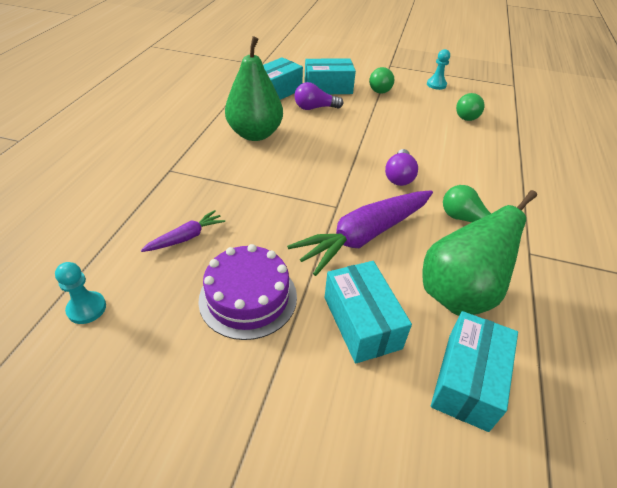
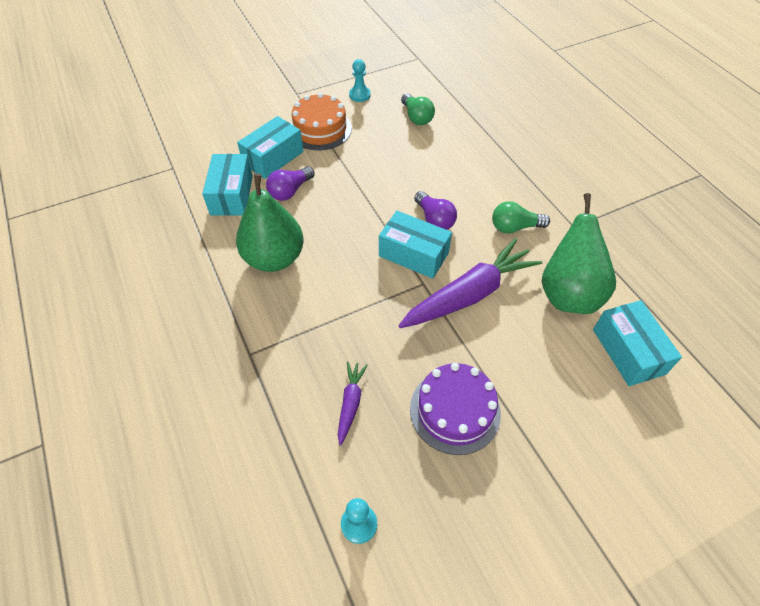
camera: 40 degrees left, 10 degrees up
(361, 322) = (539, 364): turquoise box -> turquoise box (413, 254)
(364, 236) = (469, 294): purple carrot -> purple carrot turned 135 degrees counterclockwise
(381, 88) = (320, 129): green light bulb -> orange cake

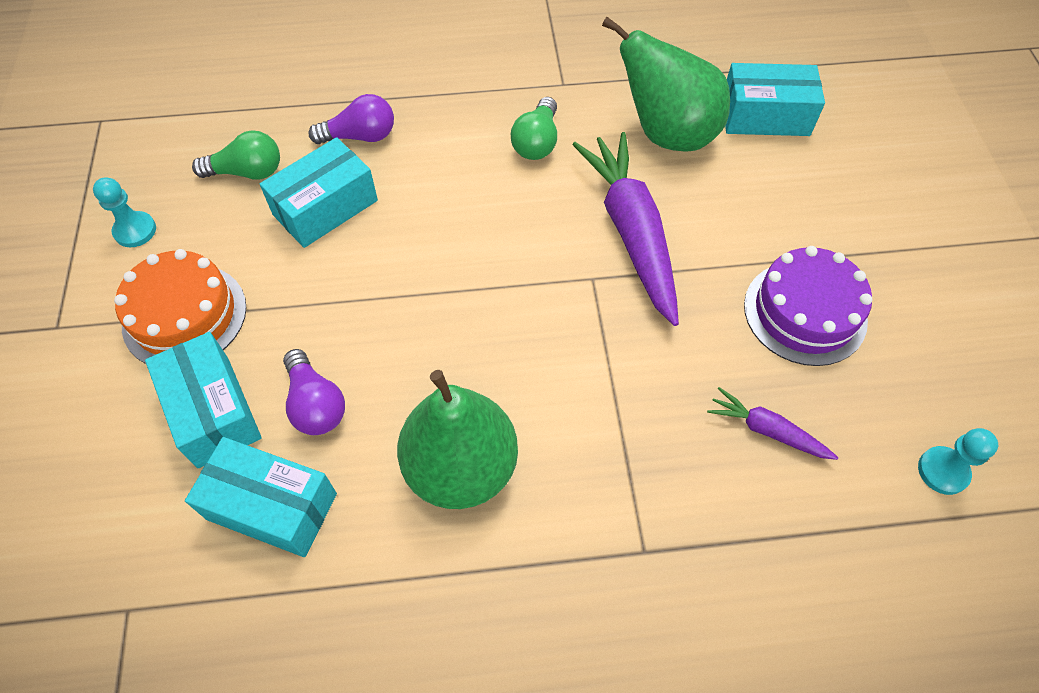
camera: 70 degrees left, 5 degrees up
(413, 254) = (535, 272): turquoise box -> turquoise box (325, 207)
(434, 219) = (480, 224): purple light bulb -> purple light bulb (360, 136)

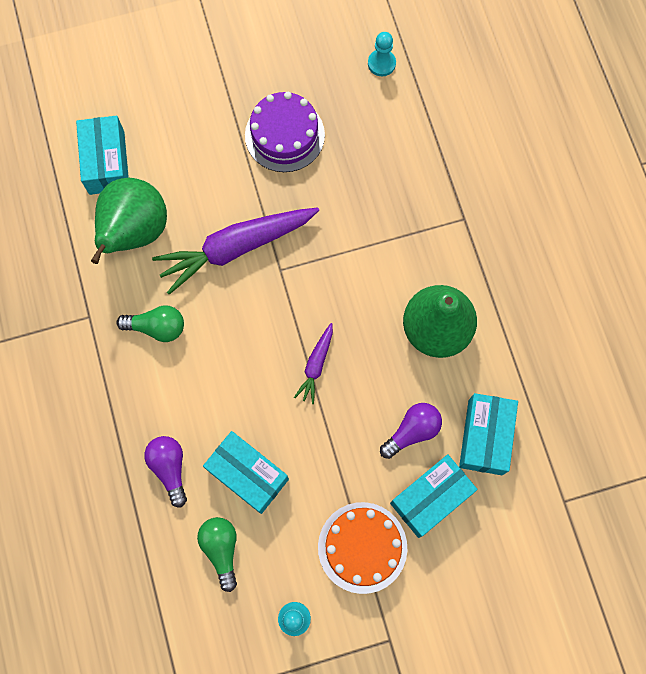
camera: 100 degrees left, 15 degrees up
(767, 430) = (374, 156): purple carrot -> purple carrot (316, 365)

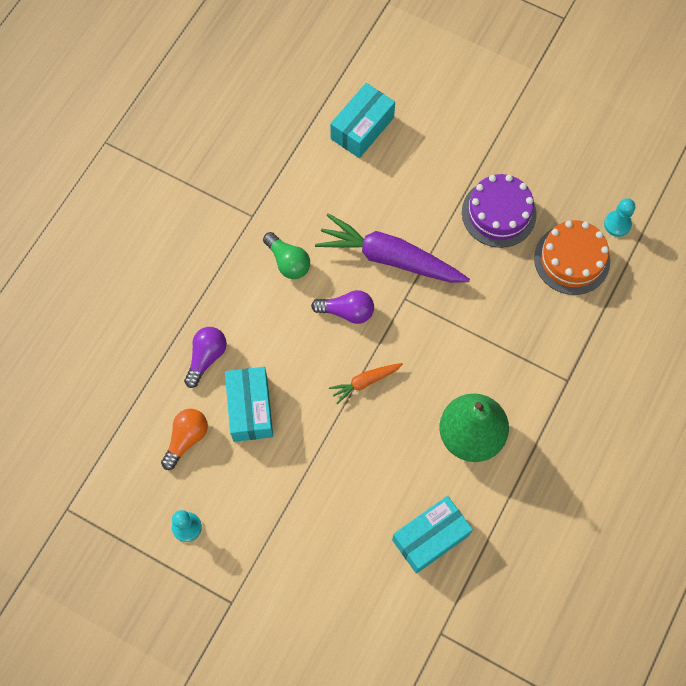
camera: 45 degrees right, 5 degrees down
(135, 232) = (335, 188): green pear -> none
(221, 549) = (186, 439): green light bulb -> orange light bulb
(316, 365) = (365, 382): purple carrot -> orange carrot
(362, 547) = (275, 526): orange cake -> orange cake (572, 259)
(412, 431) = (384, 485): purple light bulb -> purple light bulb (347, 311)
(431, 498) = (352, 540): turquoise box -> none

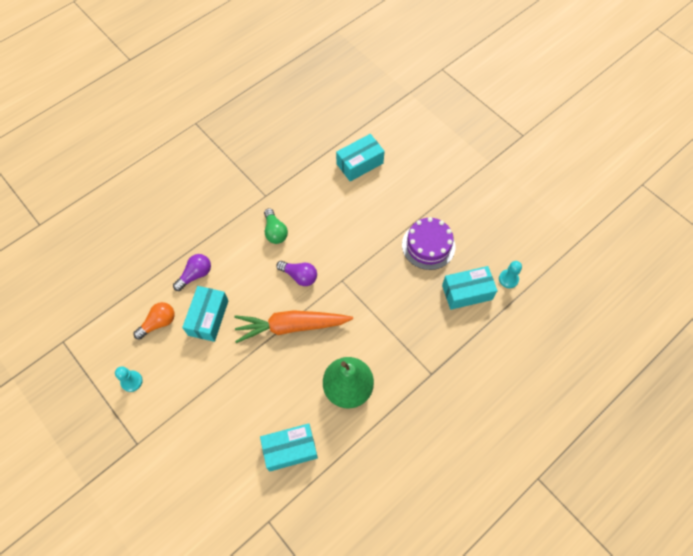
camera: 20 degrees right, 5 degrees down
(365, 382) = (291, 326): orange carrot -> orange carrot, size x2.09
(390, 258) = (343, 251): purple carrot -> none
(572, 259) = (467, 292): orange cake -> turquoise box

